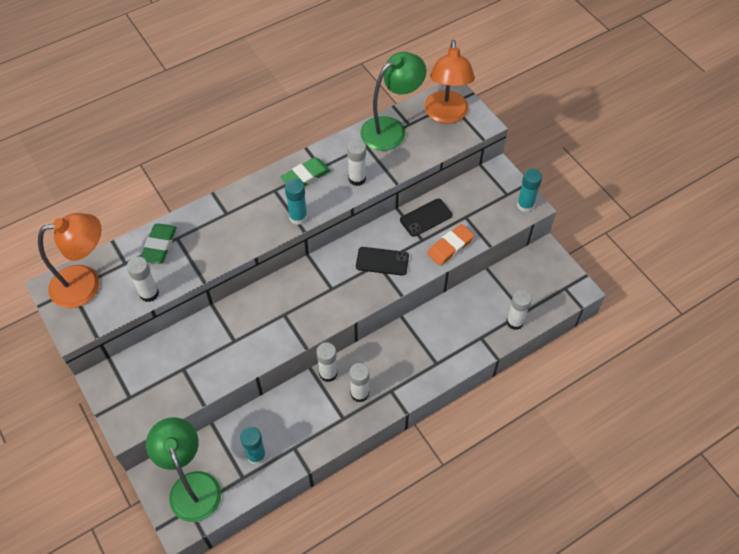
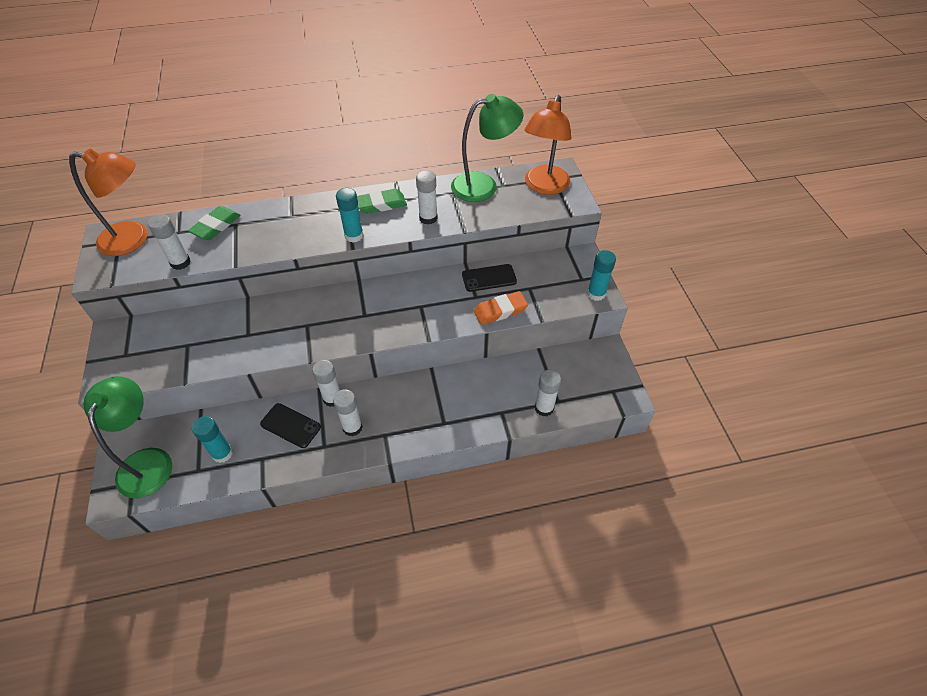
camera: 20 degrees right, 5 degrees down
(382, 261) = (426, 305): black phone -> black phone (290, 425)

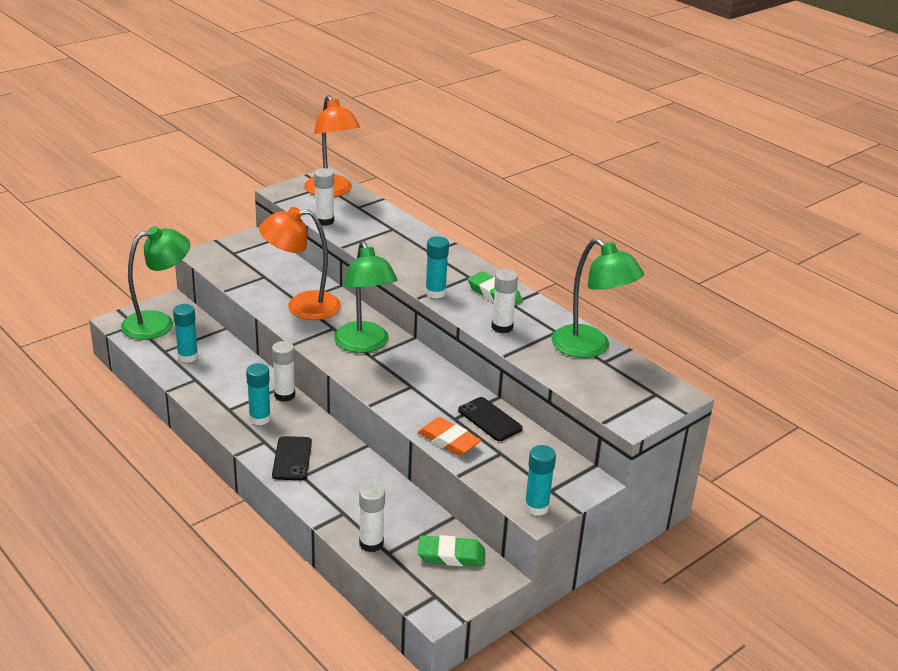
camera: 60 degrees right, 20 degrees down
(216, 226) = (381, 221): green eraser -> green eraser (451, 555)
(290, 425) = (239, 382): black phone -> black phone (292, 459)
(346, 313) = (364, 345): none -> green lamp
(352, 427) = (260, 418): white glue stick -> turquoise glue stick
(544, 186) = (633, 390): orange lamp -> orange lamp (302, 306)

